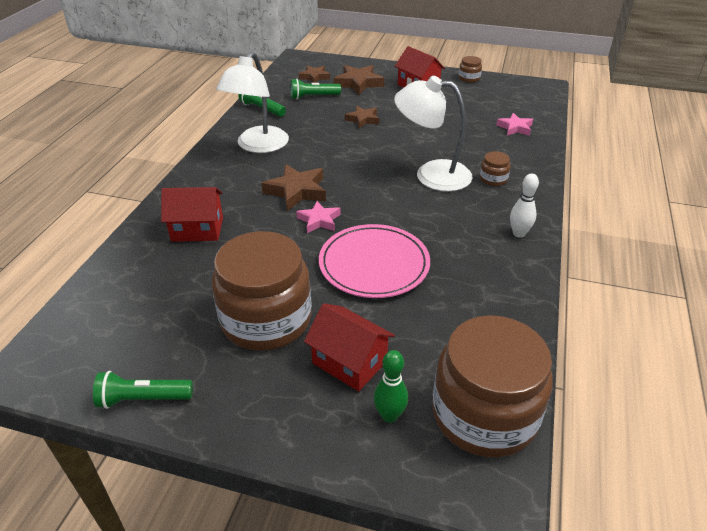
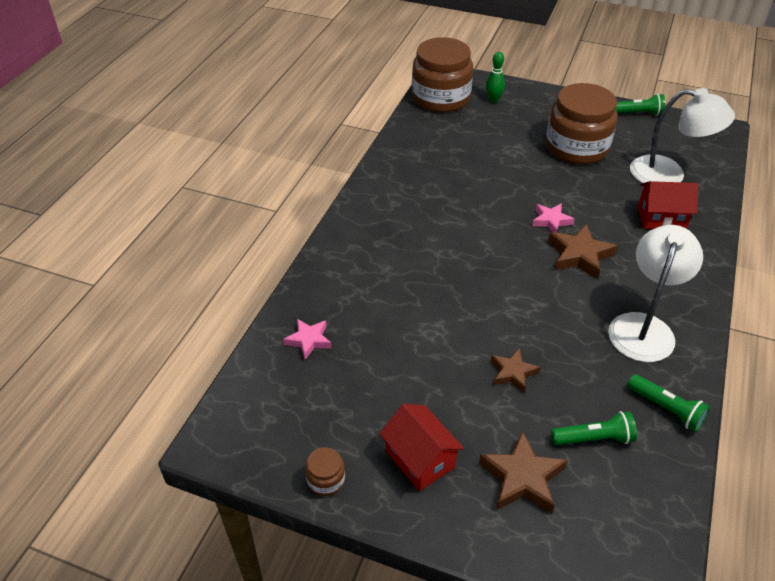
camera: 175 degrees left, 5 degrees up
(314, 77) = (603, 507): brown star -> none
(349, 362) = (517, 123): red house -> none
(374, 264) = (500, 180): pink plate -> none
(431, 174) = (436, 268): white lamp -> white lamp (668, 174)
(493, 179) = (371, 258): brown jar -> none
(519, 233) = (372, 198): white bowling pin -> none

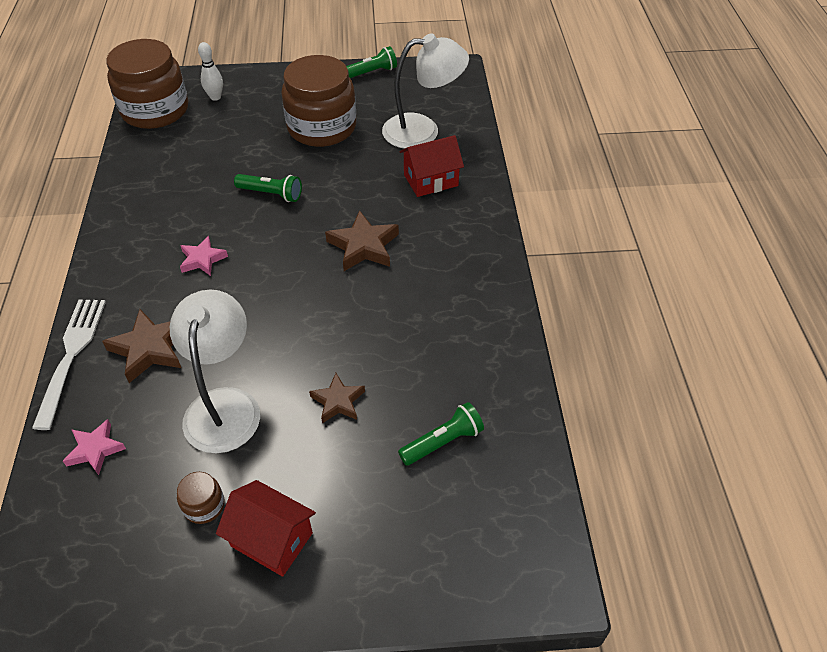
camera: 25 degrees left, 5 degrees up
(314, 265) = (71, 355): none -> white fork
(326, 480) = (173, 609): brown jar -> brown jar (204, 505)
(493, 100) = (215, 97): green bowling pin -> white bowling pin
(522, 478) = (386, 514): brown star -> brown star (150, 348)
(551, 221) = (322, 217): pink star -> pink star (202, 259)
(644, 327) = (452, 303): white lamp -> white lamp (224, 405)
(666, 409) = (501, 382): green flashlight -> green flashlight (271, 194)

